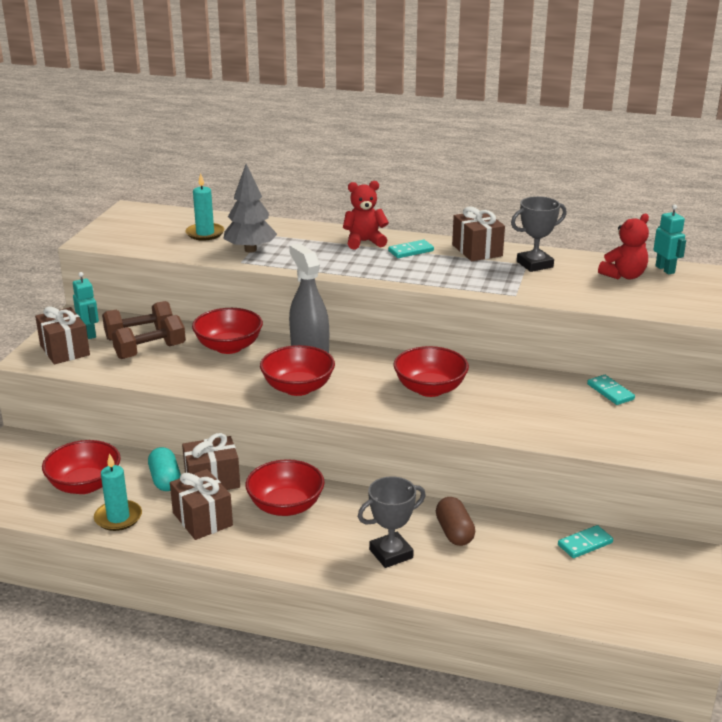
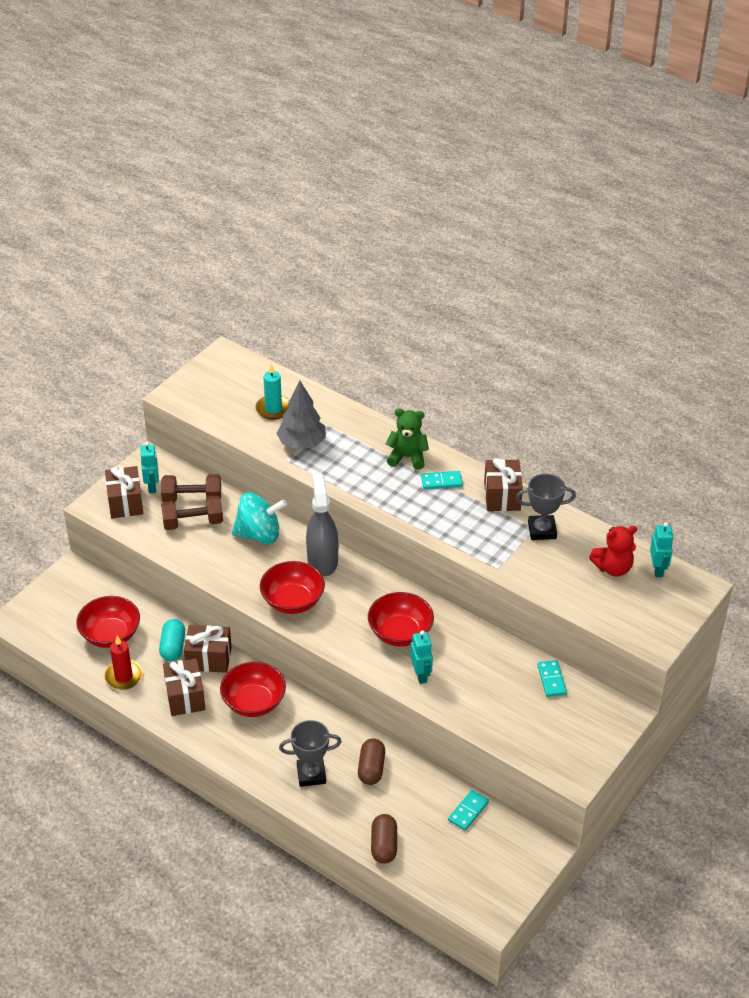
camera: 20 degrees right, 15 degrees up
(118, 518) = (123, 676): turquoise candle -> red candle
(229, 347) = (259, 534): red bowl -> turquoise spinning top
(364, 242) = (407, 457): red teddy bear -> green teddy bear
(476, 415) = (421, 675): none -> turquoise robot
(517, 598) = (384, 845): none -> brown capsule
(585, 544) = (468, 811): turquoise domino -> turquoise domino turned 45 degrees counterclockwise

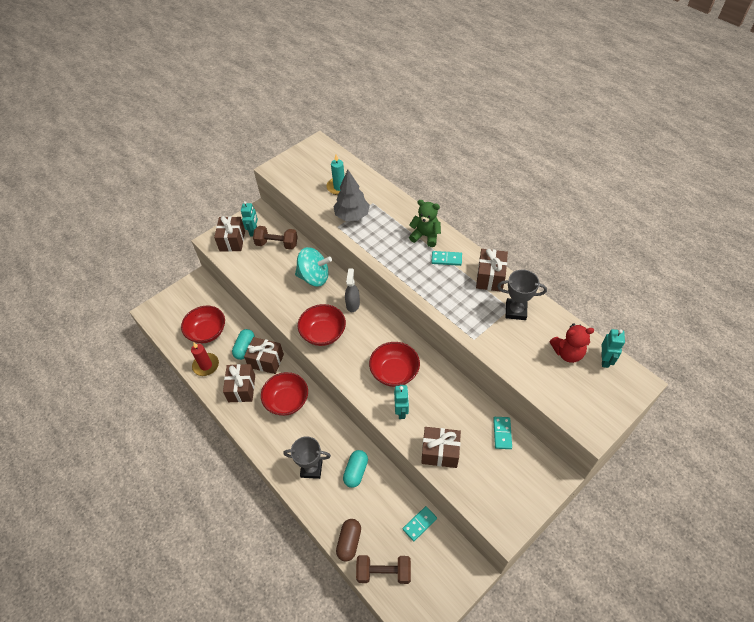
camera: 15 degrees right, 10 degrees up
(193, 522) = (272, 262): brown dumbbell -> brown dumbbell (384, 572)
(322, 561) = (353, 304): grey spray bottle -> grey spray bottle, size x0.62
(371, 768) = (356, 471): brown capsule -> turquoise capsule
(480, 711) = (440, 452): none -> brown gift

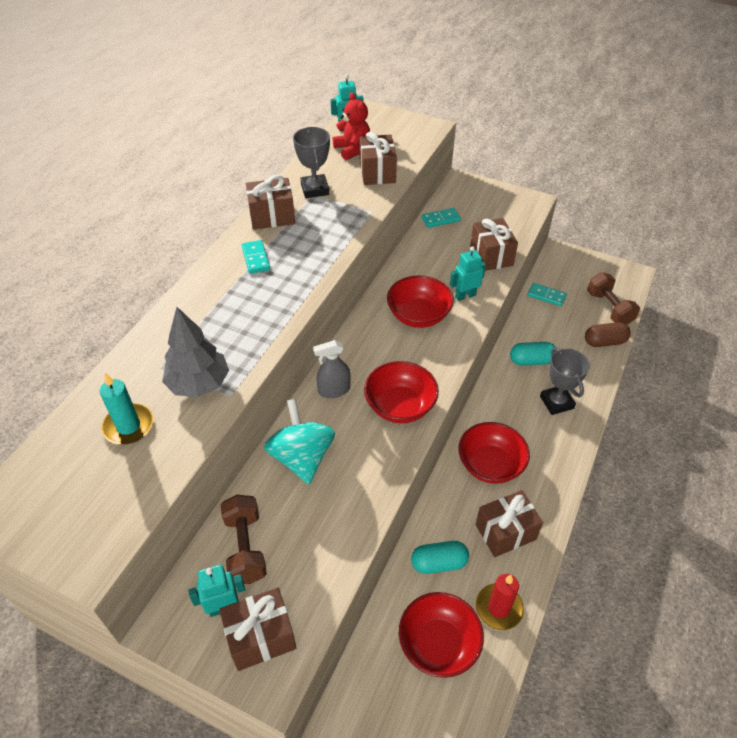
camera: 115 degrees left, 5 degrees down
(266, 361) = (445, 521): brown gift -> brown gift (377, 172)
(425, 236) = (218, 288): green teddy bear -> none

